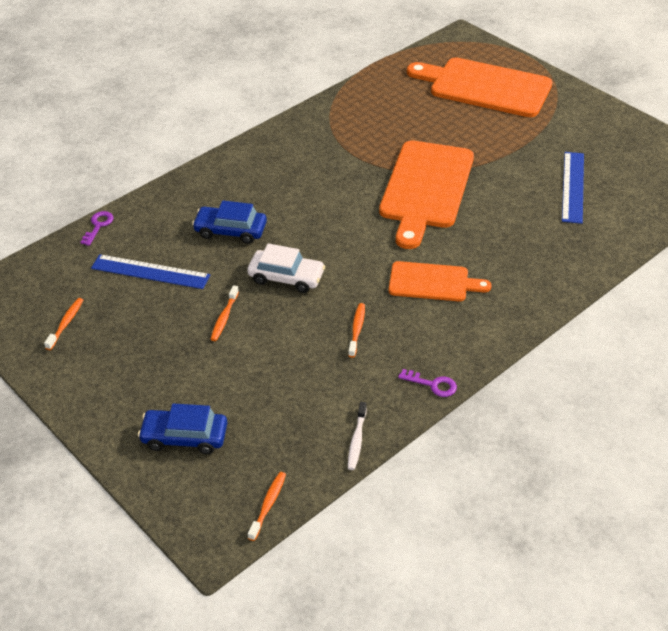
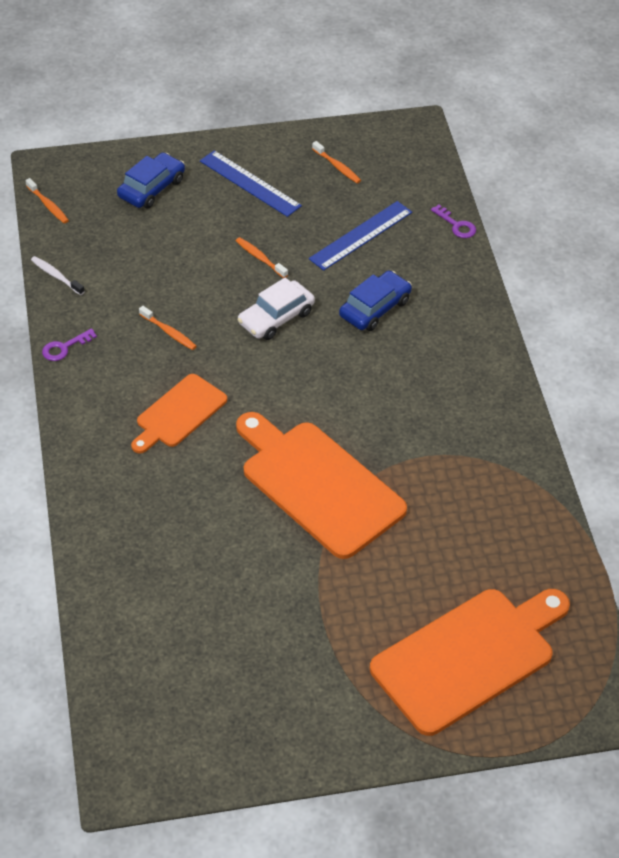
camera: 120 degrees right, 5 degrees up
(573, 187) = (215, 616): blue ruler -> blue ruler (250, 183)

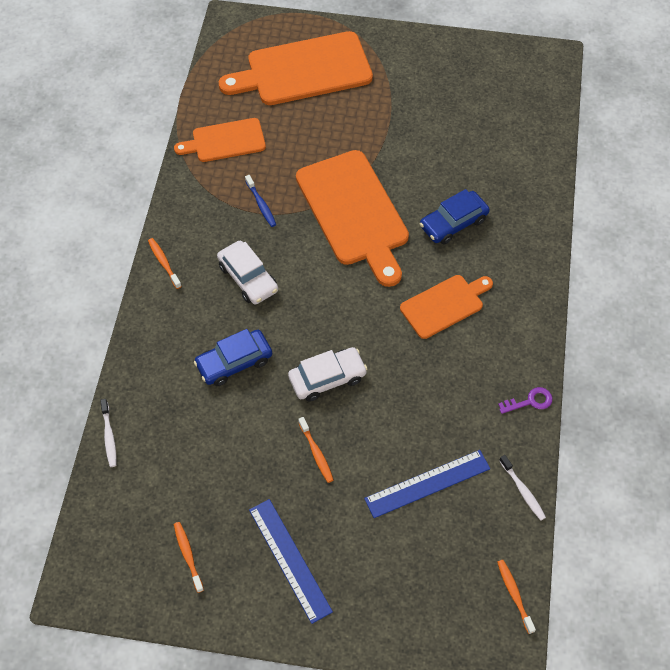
camera: 160 degrees left, 10 degrees up
(152, 188) = (396, 586): blue car -> blue car (453, 223)
(169, 332) = (430, 390): orange toothbrush -> orange toothbrush (164, 262)
(361, 235) = (207, 452): blue ruler -> blue ruler (427, 483)
(403, 386) = (248, 278): none -> white car
(430, 465) = (261, 205): none -> blue toothbrush
(456, 225) = (109, 436): purple key -> white toothbrush
(515, 529) = (225, 141): none -> orange cutting board

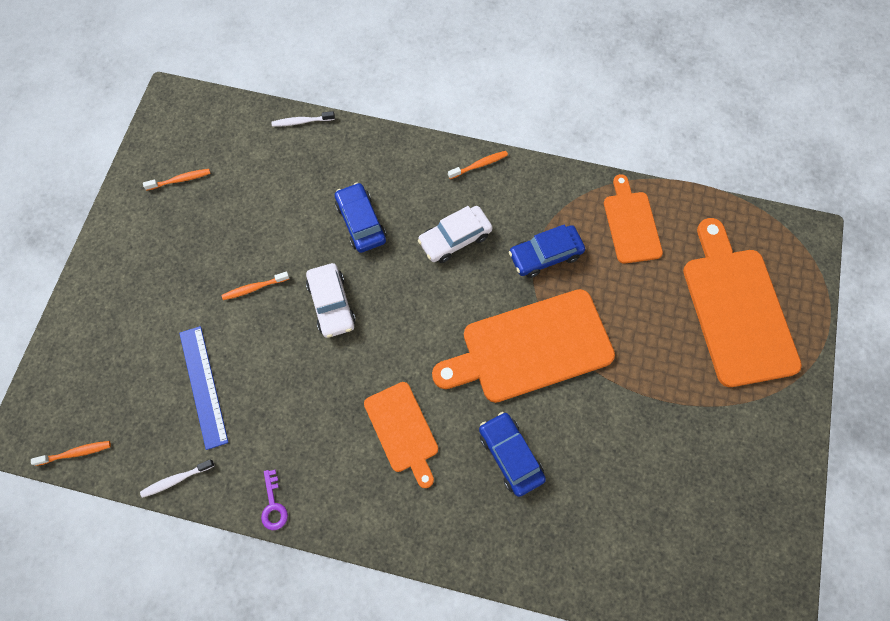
camera: 95 degrees right, 10 degrees up
(261, 205) = (545, 255): blue toothbrush -> blue car
(289, 560) = (157, 259): blue ruler -> none

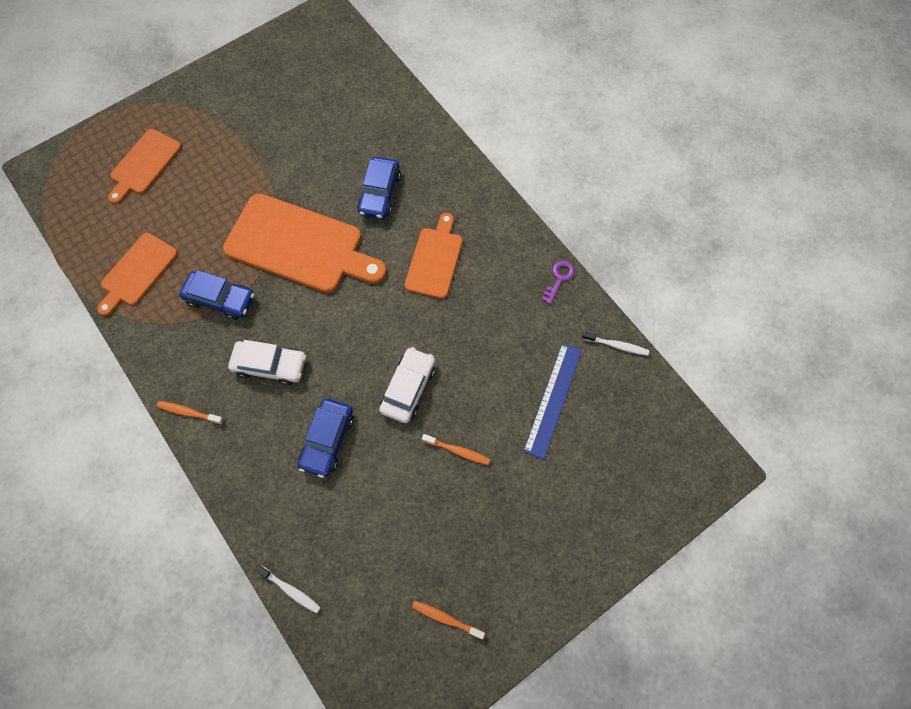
camera: 140 degrees left, 0 degrees up
(76, 453) = (681, 422): orange toothbrush -> none
(737, 310) = (144, 164): orange cutting board -> orange cutting board, size x0.57

